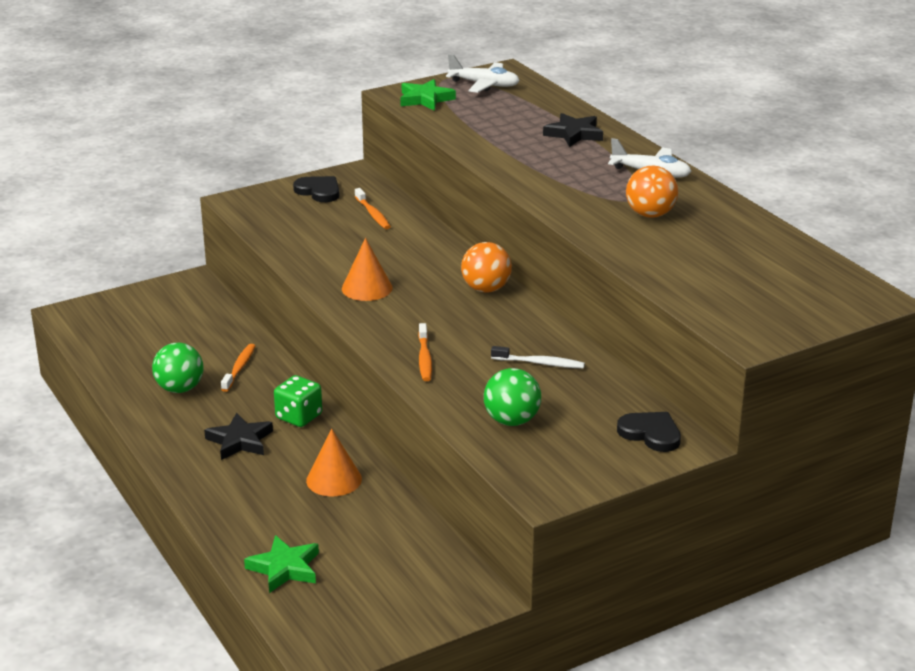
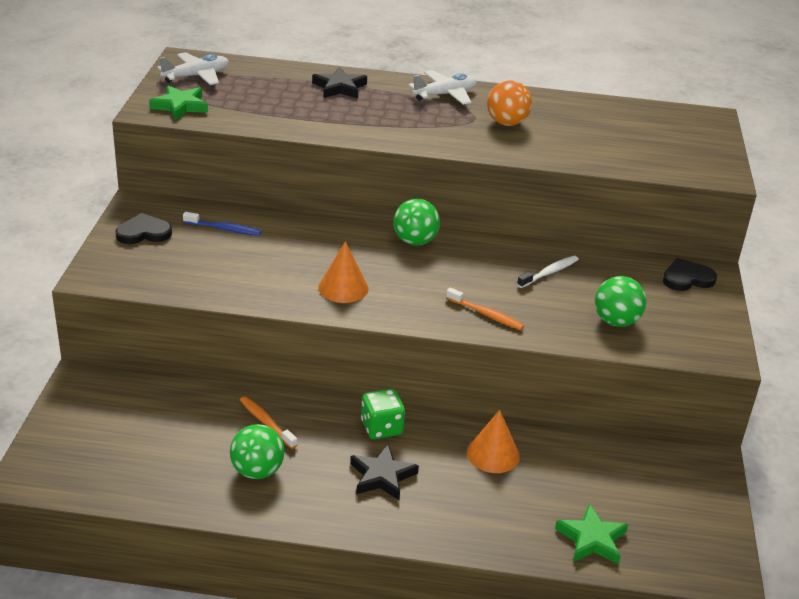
camera: 55 degrees left, 5 degrees up
(373, 214) = (224, 229): orange toothbrush -> blue toothbrush
(486, 289) = (415, 241): orange ball -> green ball

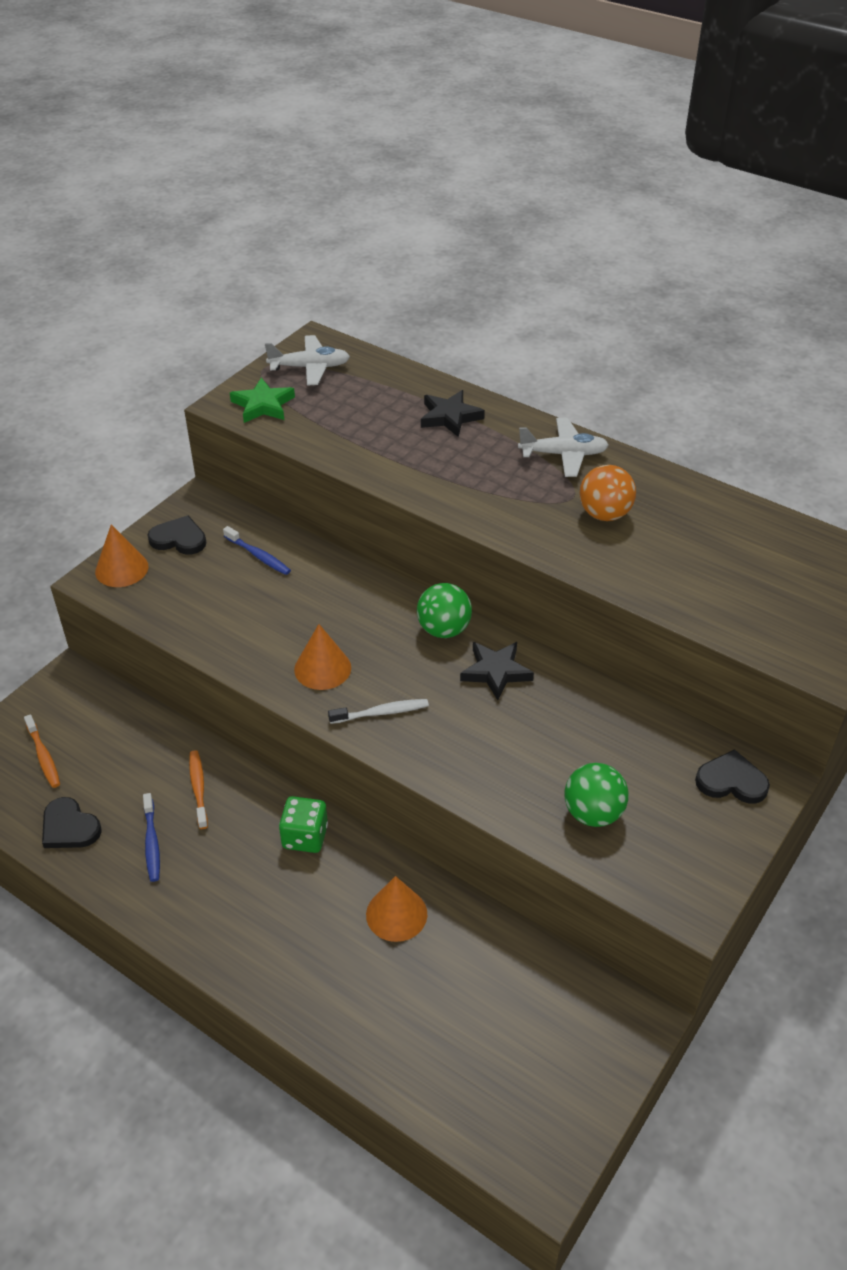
camera: 30 degrees right, 10 degrees up
(110, 264) = (121, 569): none -> orange cone
(174, 483) = (69, 827): none -> black heart
(257, 471) = (152, 842): green ball -> blue toothbrush
(382, 476) = (264, 896): black star -> black star (495, 672)
(486, 314) = (449, 753): orange toothbrush -> orange toothbrush (43, 756)
(549, 272) = (565, 719): white toothbrush -> white toothbrush (381, 712)
(592, 539) = (425, 1065): green star -> none

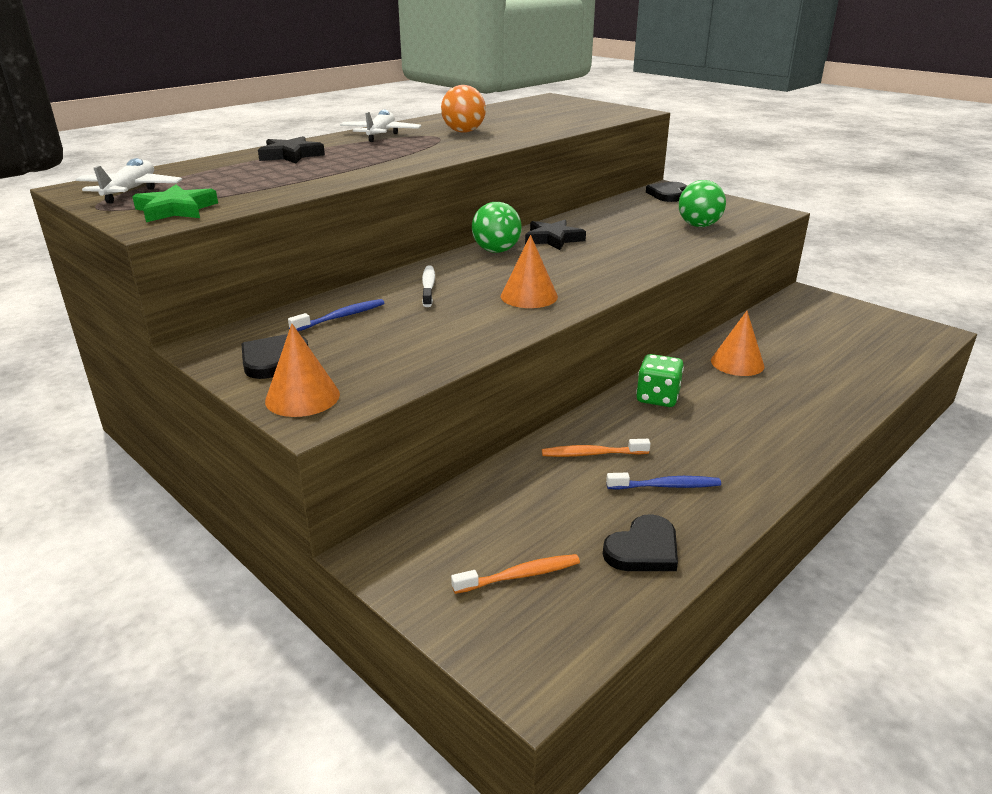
camera: 80 degrees left, 15 degrees down
(381, 712) = (591, 277): white toothbrush -> white toothbrush (428, 287)

